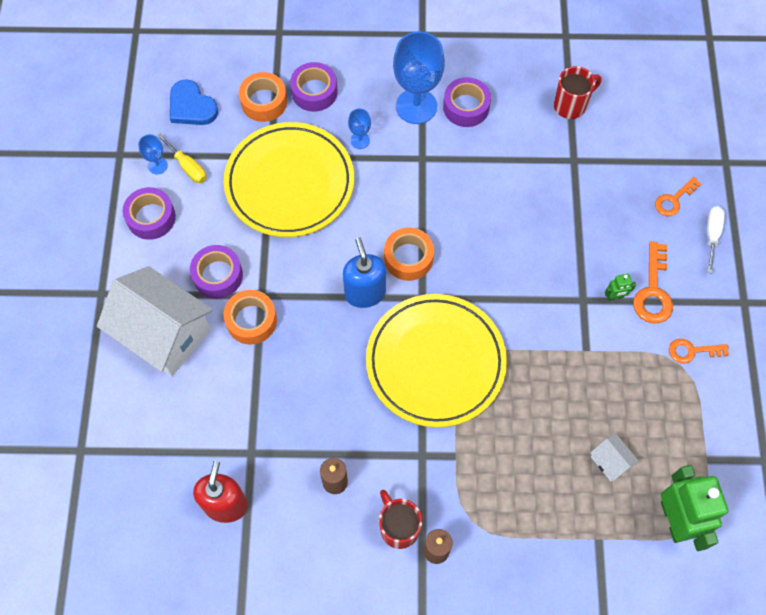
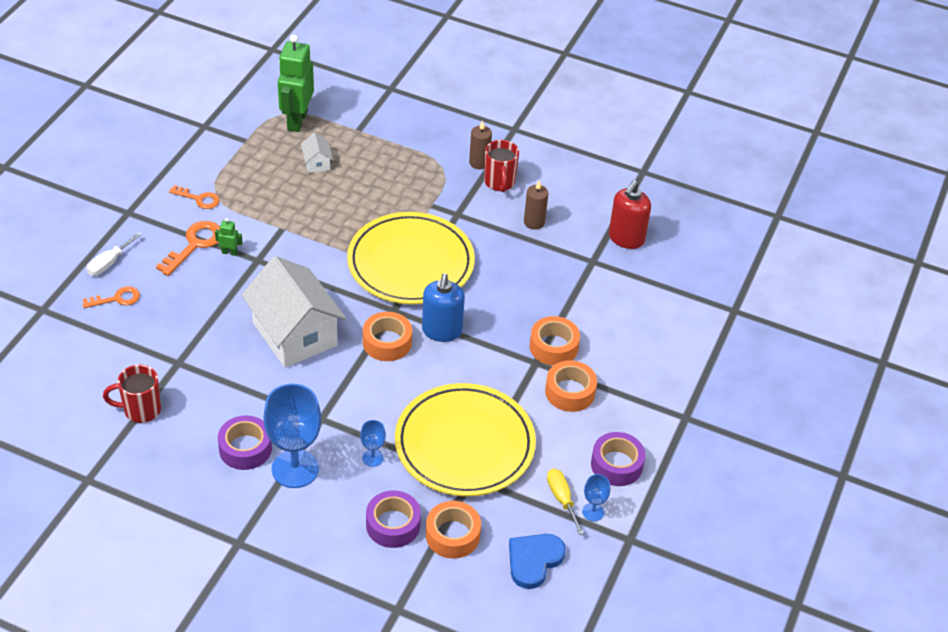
camera: 160 degrees left, 20 degrees down
(163, 333) = (637, 365): white house -> white house (294, 334)
(191, 106) = (534, 560): blue heart -> blue heart turned 120 degrees counterclockwise
(218, 275) = (570, 392): purple tape -> orange tape

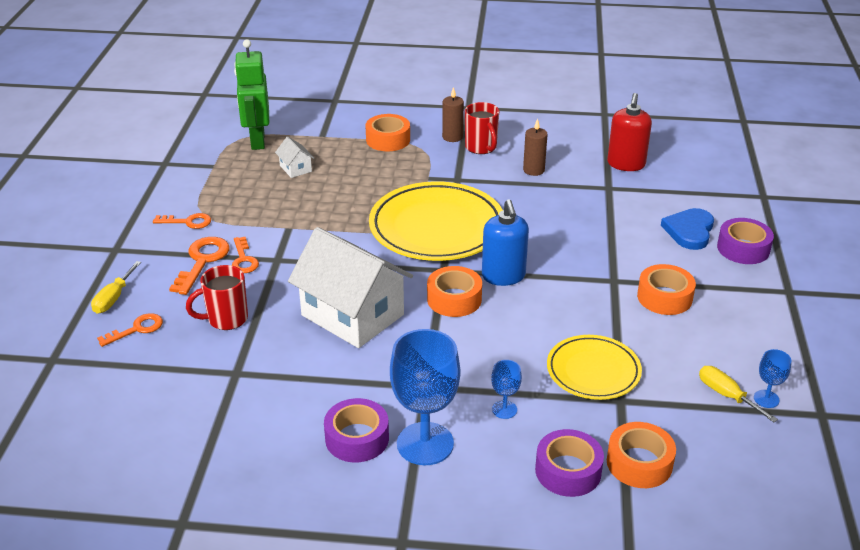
camera: 15 degrees left, 10 degrees down
(109, 263) = (113, 298): white screwdriver -> yellow screwdriver
(140, 410) = (214, 431): red mug -> red mug (226, 319)
(229, 252) = (244, 259): green robot -> orange key
(464, 445) = (593, 371): yellow plate -> yellow plate, size x0.58
(534, 560) = (741, 464): blue heart -> blue heart (689, 231)
(553, 347) = (621, 263): orange tape -> orange tape (388, 140)
(616, 465) = (756, 349): purple tape -> purple tape (743, 248)

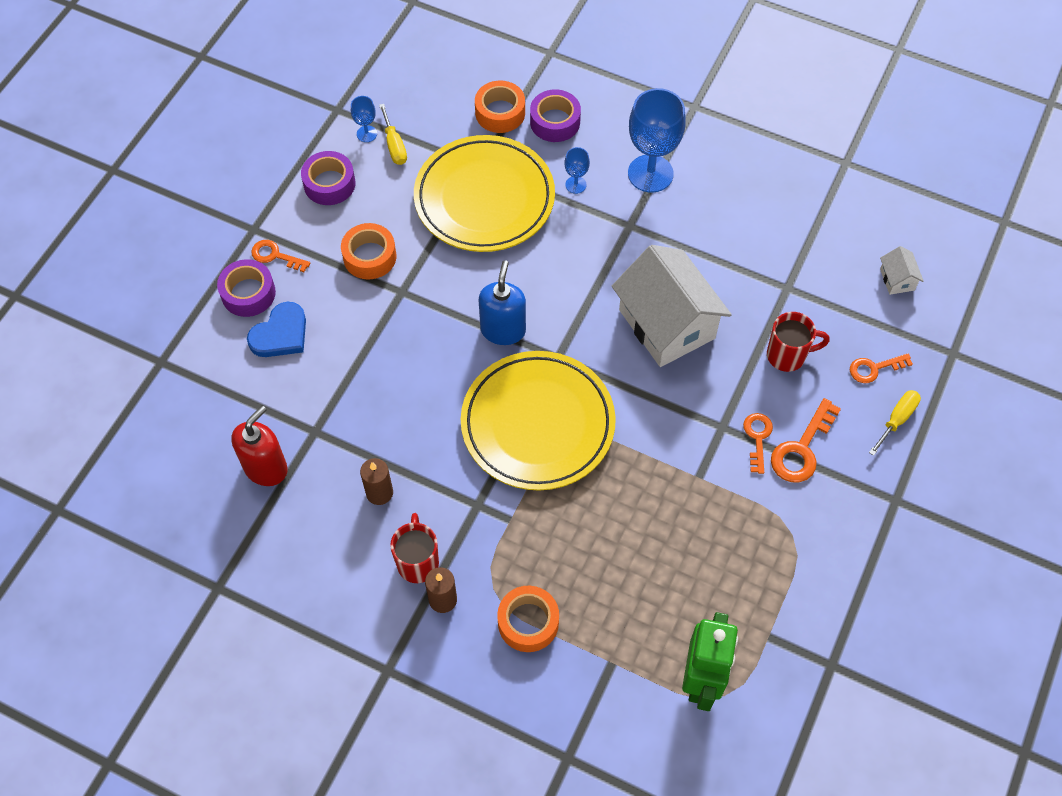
camera: 160 degrees left, 25 degrees up
(188, 222) = (811, 524): orange key -> orange key (275, 255)
(295, 168) = (665, 594): white house -> white house (897, 279)
(357, 438) = (701, 193): purple tape -> purple tape (329, 184)
(454, 299) = (564, 314): orange tape -> none
(593, 371) = (484, 198): yellow plate -> yellow plate, size x1.71

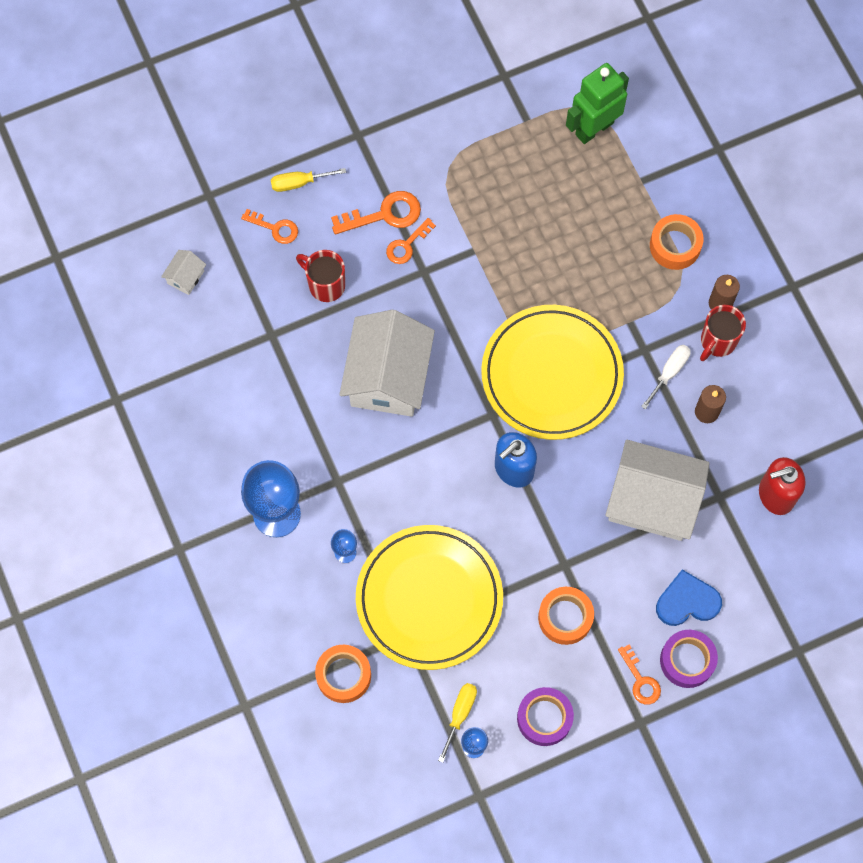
camera: 140 degrees left, 10 degrees up
(369, 387) = (652, 501): none -> white house
(439, 502) = (669, 372): none -> white screwdriver
(555, 122) = (306, 628): purple tape -> none

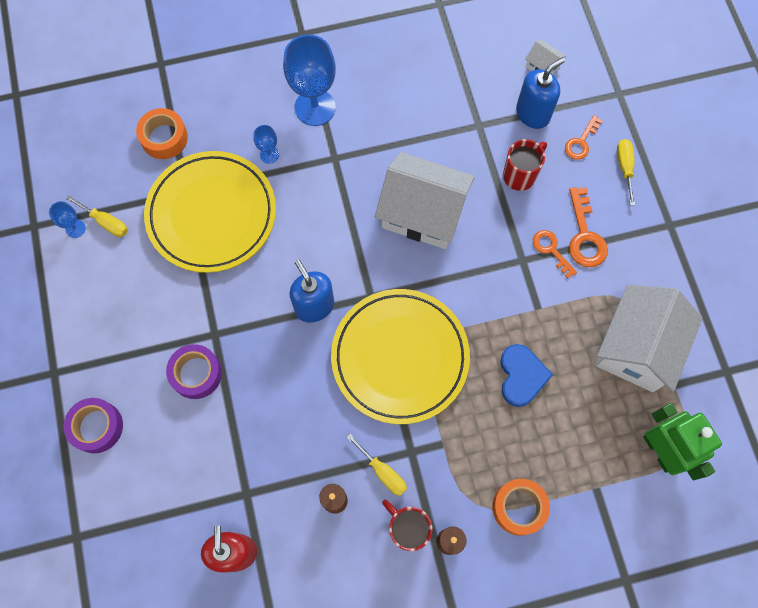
camera: 100 degrees right, 0 degrees up
(248, 280) = (533, 114): none -> blue soap dispenser
(544, 718) = (82, 290): purple tape -> purple tape (196, 374)
(565, 617) = (165, 325): orange tape -> none
(640, 680) = (91, 380): orange key -> none
(652, 501) = (256, 427): white house -> white house (636, 348)
(669, 372) = (383, 472): white screwdriver -> yellow screwdriver
(687, 601) = (151, 439): blue heart -> blue heart (521, 376)

